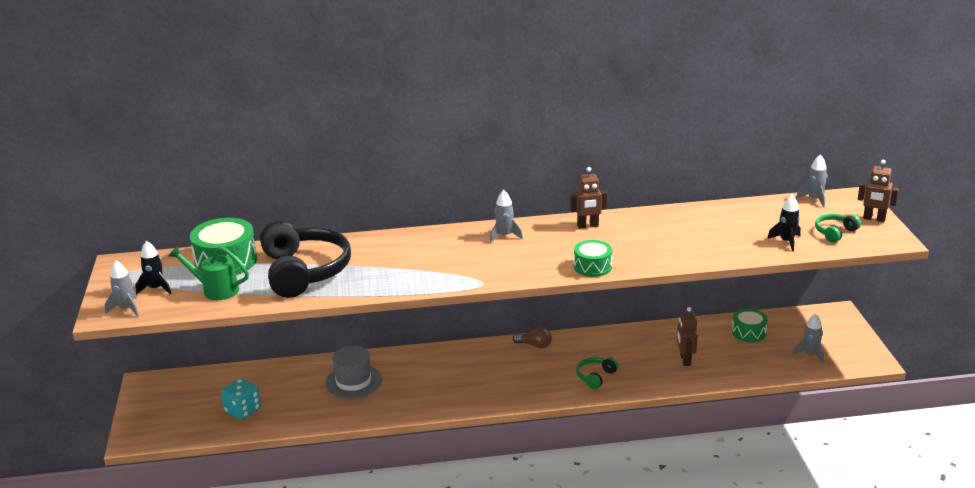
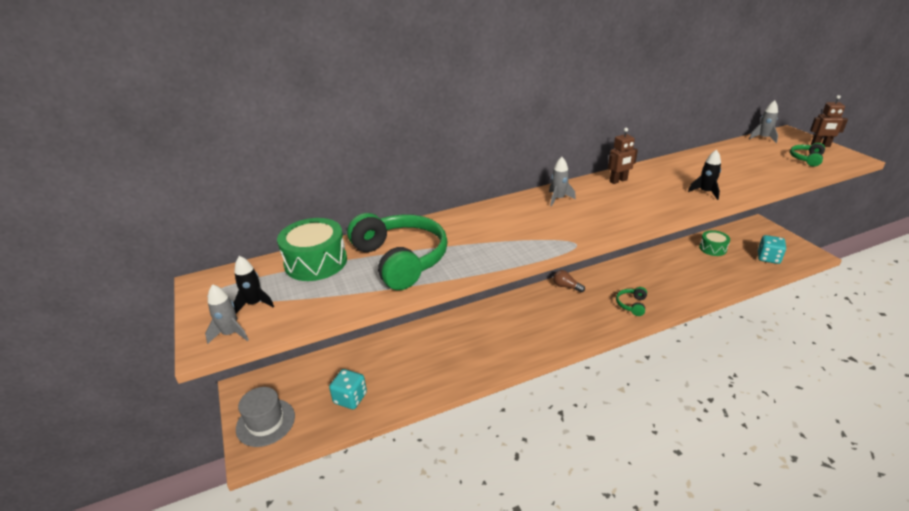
camera: 15 degrees left, 5 degrees up
(215, 290) = (321, 294): green watering can -> none
(304, 271) = (400, 260): black headphones -> green headphones
(353, 381) = (437, 348): grey hat -> grey hat (265, 422)
(534, 345) = (566, 286): brown light bulb -> brown light bulb turned 150 degrees counterclockwise
(592, 267) = (655, 213): green drum -> none
(685, 360) = (686, 278): brown robot -> none
(786, 241) = (781, 171): black rocket -> black rocket (705, 192)
(810, 355) = (768, 258): grey rocket -> turquoise dice

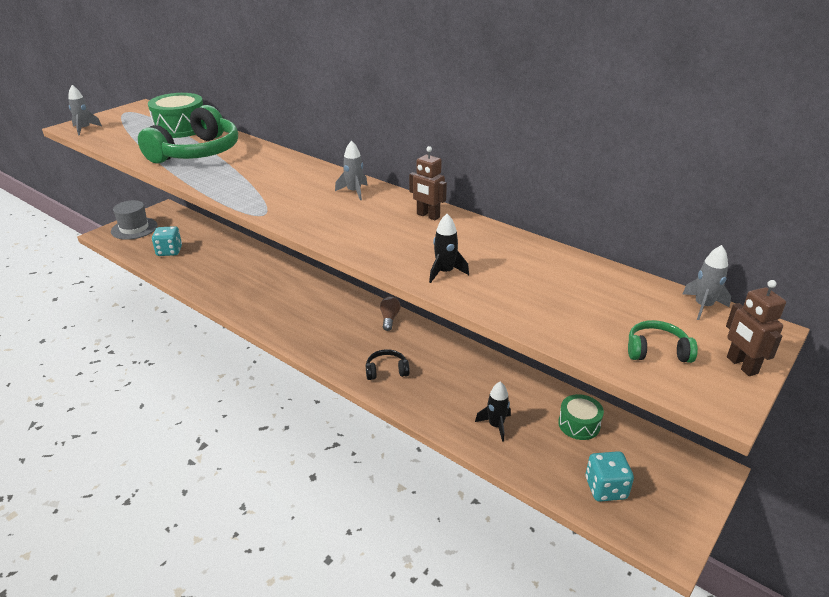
camera: 60 degrees right, 0 degrees up
(254, 304) = (120, 126): black rocket -> black rocket (496, 425)
(632, 305) = (386, 371): green headphones -> black headphones

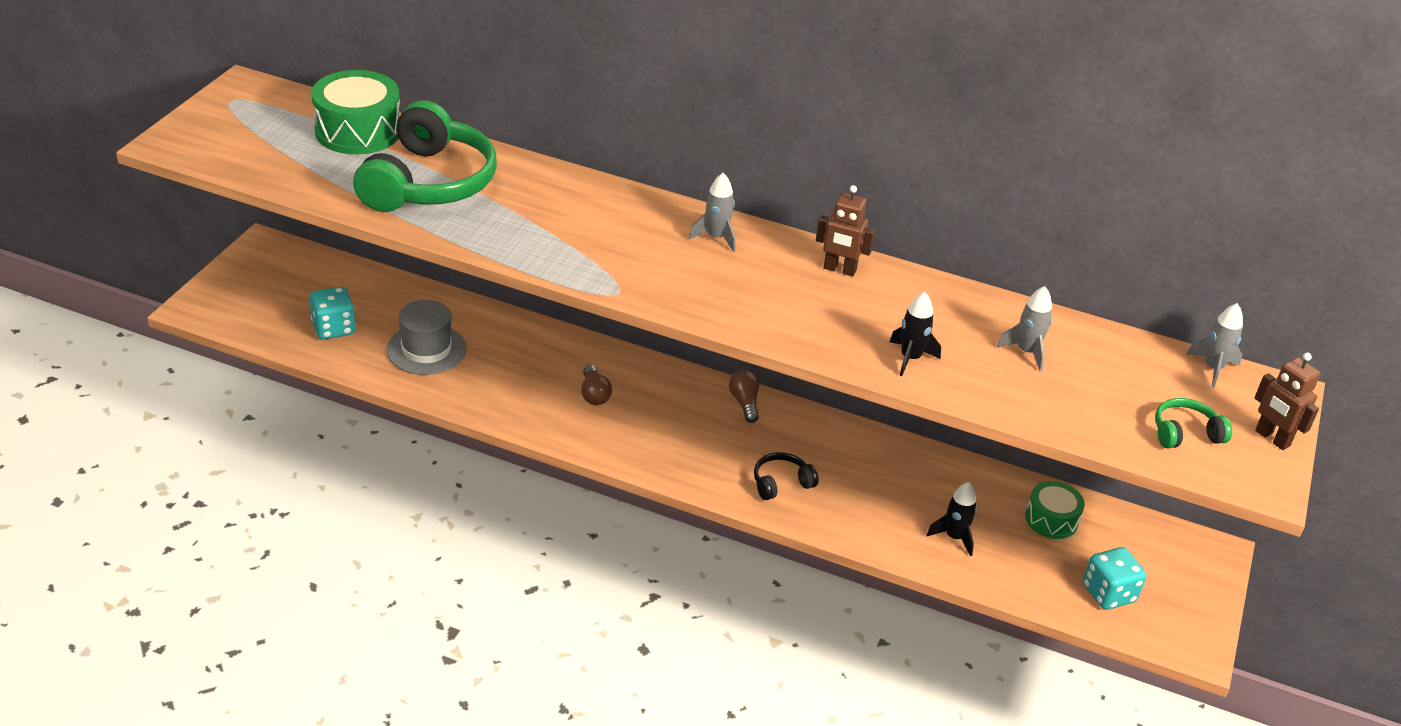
camera: 20 degrees left, 5 degrees up
(84, 129) = (195, 147): grey rocket -> grey rocket (1026, 352)
(134, 228) = (240, 291): grey hat -> grey hat (426, 349)
(295, 302) = (594, 394): none -> brown light bulb

